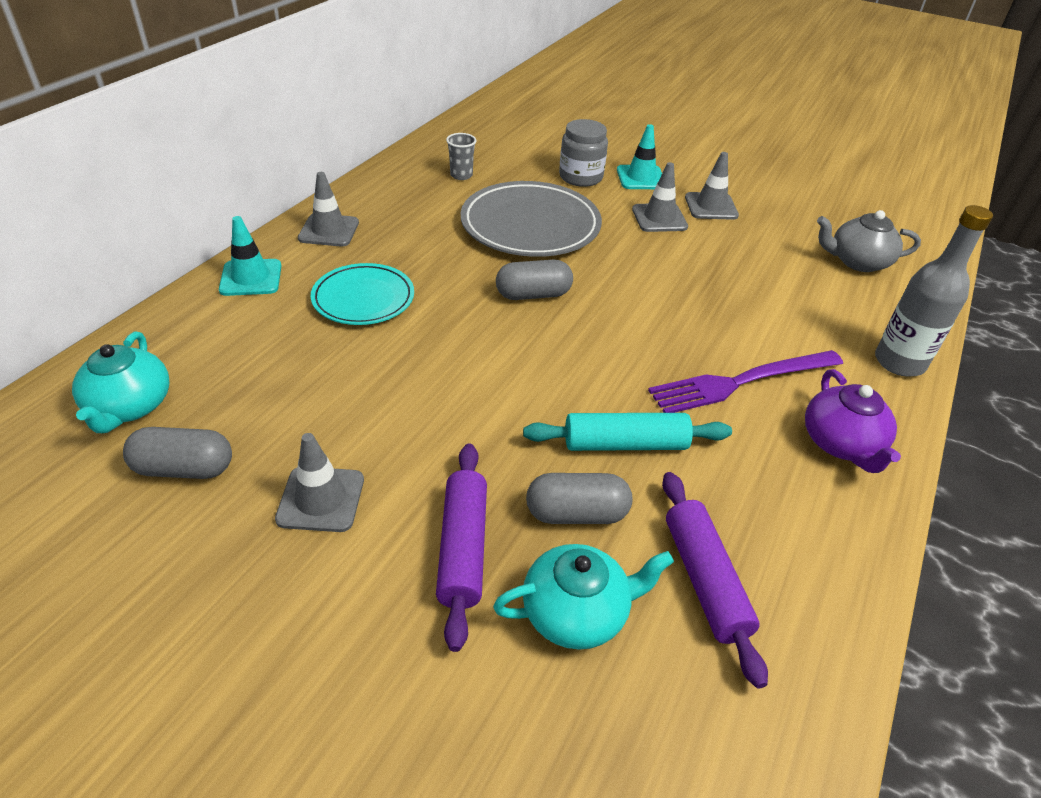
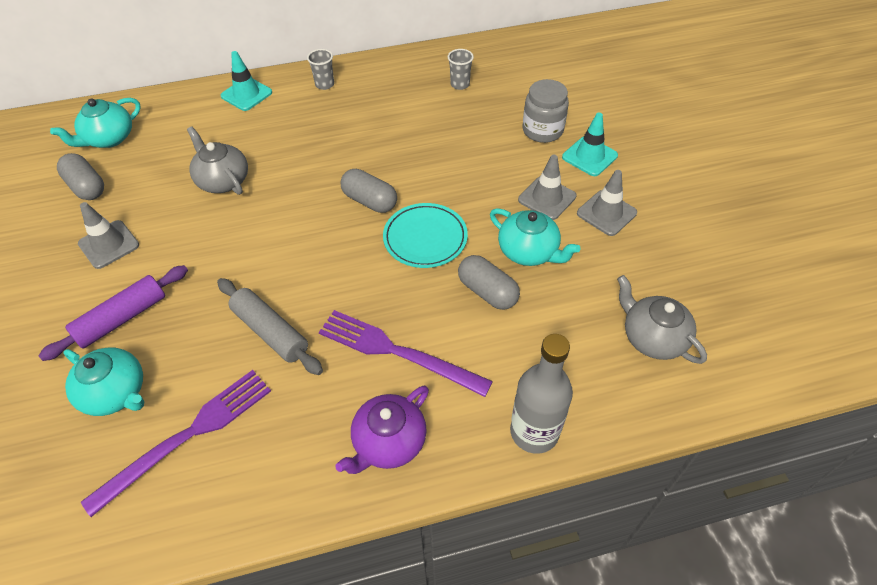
camera: 50 degrees right, 10 degrees up
(329, 230) = (324, 84): grey traffic cone -> grey cup
(358, 361) = (223, 180): none -> grey teapot
(363, 298) = (279, 142): turquoise plate -> turquoise plate (425, 238)
(530, 225) = (445, 149): grey plate -> none
(576, 513) = (189, 347): grey capsule -> grey capsule (487, 292)
(625, 444) = (270, 332): turquoise rolling pin -> grey rolling pin
(704, 580) = (187, 436): purple rolling pin -> purple fork
(707, 258) = (529, 251): none -> turquoise teapot

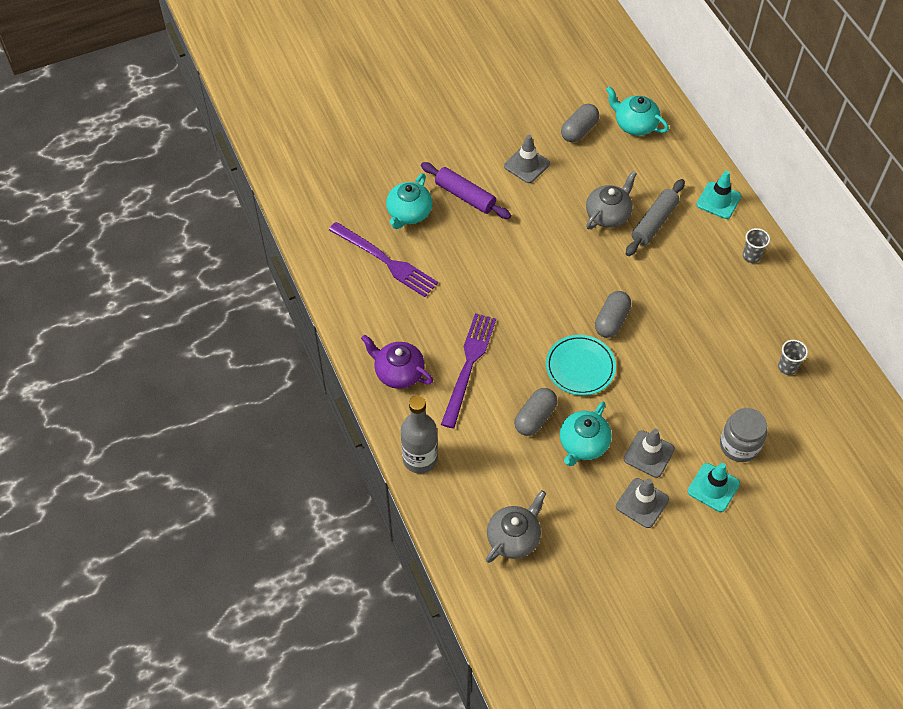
camera: 80 degrees right, 5 degrees up
(270, 332) = (471, 285): grey rolling pin -> grey rolling pin (654, 222)

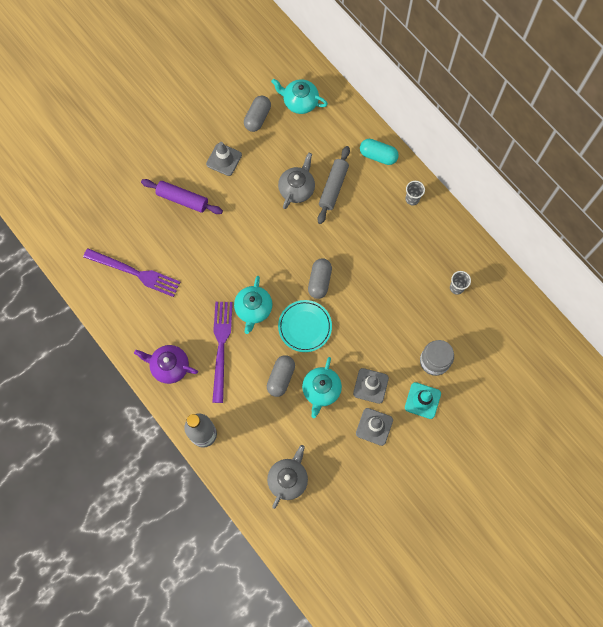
camera: 15 degrees left, 15 degrees up
(409, 213) = (142, 226): turquoise teapot -> turquoise teapot (253, 309)
(718, 200) = (378, 156): turquoise traffic cone -> turquoise capsule

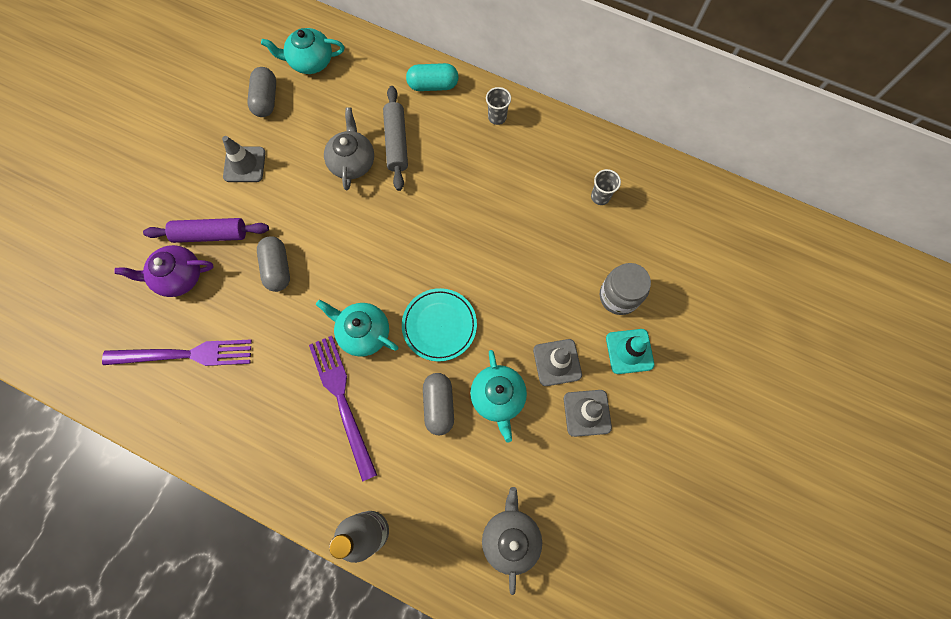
camera: 25 degrees left, 0 degrees up
(169, 366) = (283, 459): purple teapot -> purple teapot (178, 277)
(253, 309) = (363, 332): turquoise teapot -> turquoise teapot turned 135 degrees clockwise
(319, 281) = (432, 261): grey capsule -> grey capsule (277, 268)

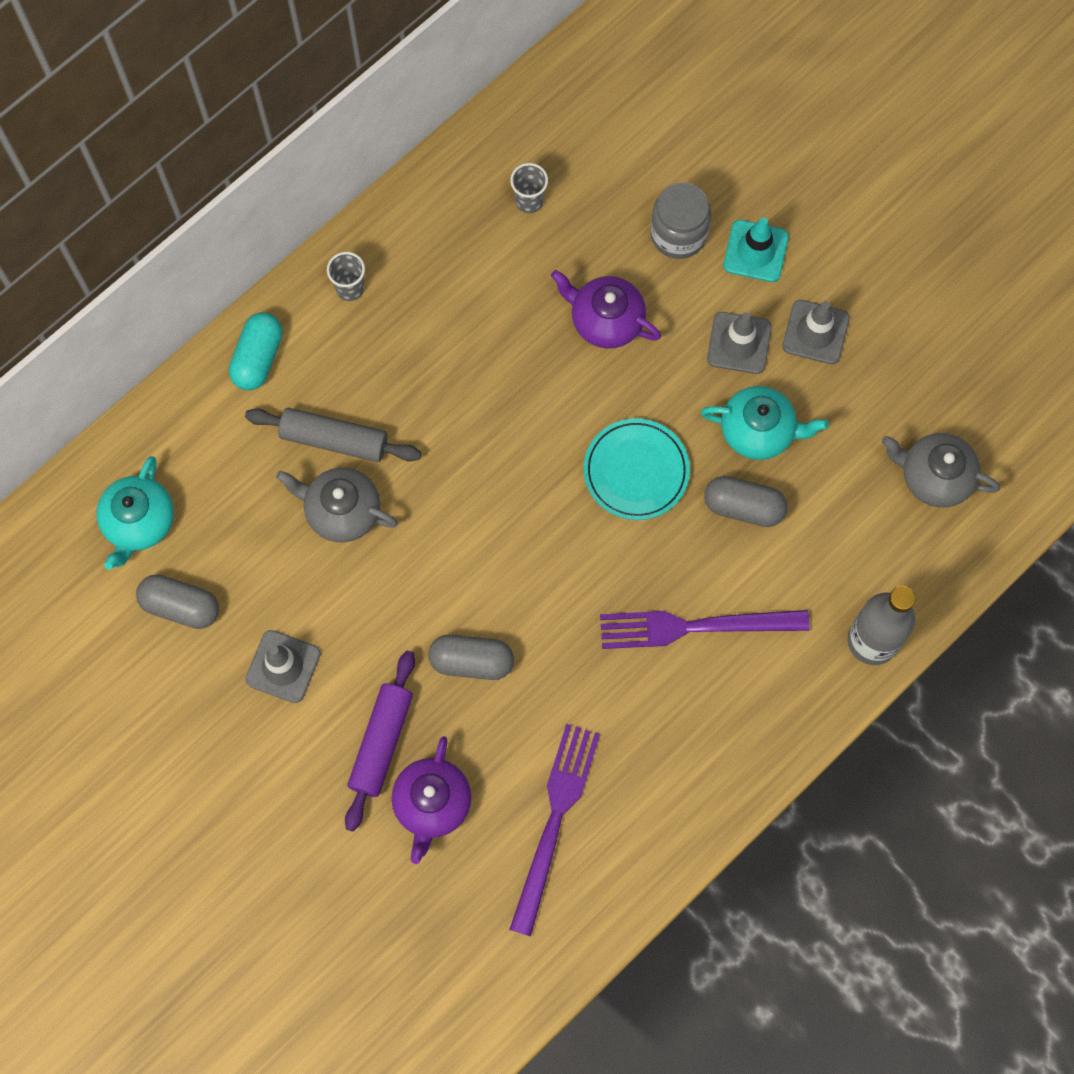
camera: 70 degrees left, 0 degrees up
(363, 332) = (610, 572): turquoise teapot -> none
(538, 271) = (605, 320): none -> purple teapot

